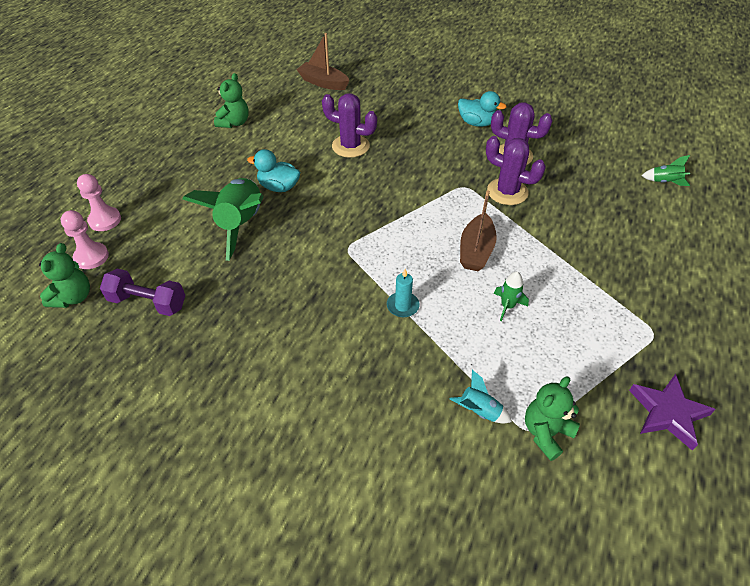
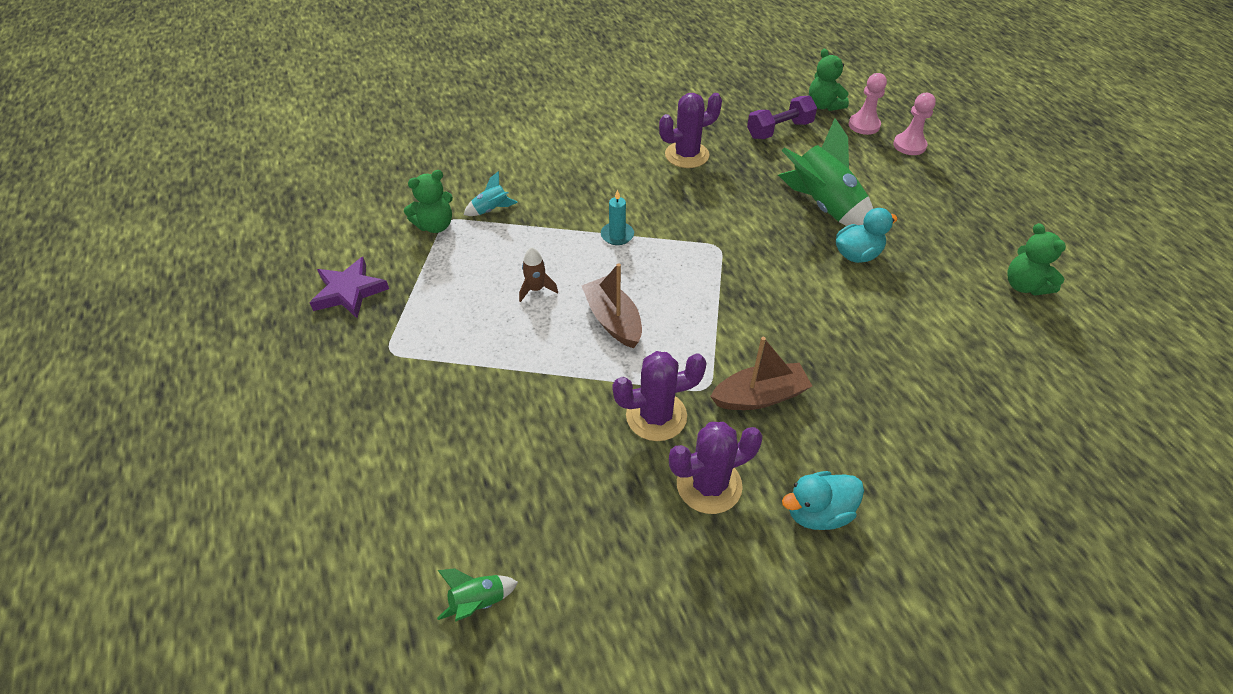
camera: 135 degrees right, 0 degrees up
(323, 83) = (1079, 422): brown boat -> brown boat (760, 396)
(350, 146) = (882, 348): purple cactus -> purple cactus (687, 155)
(507, 306) = (536, 289): green rocket -> brown rocket
(546, 433) = (435, 225): green teddy bear -> green teddy bear turned 60 degrees clockwise

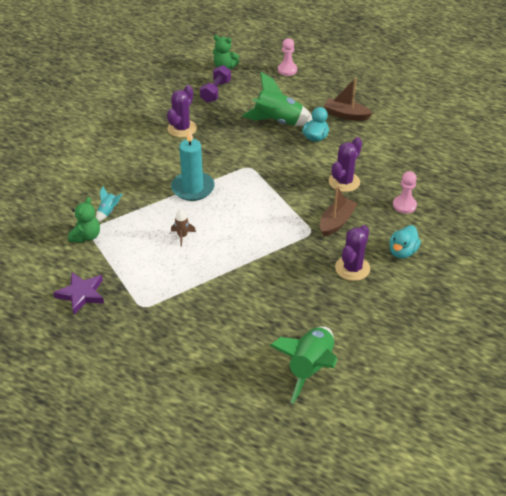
camera: 40 degrees left, 5 degrees down
(478, 602) = (310, 368): green rocket -> green rocket, size x2.19
(613, 320) = (237, 228): brown boat -> brown boat (346, 115)
(617, 235) = (193, 188): turquoise candle -> turquoise candle, size x2.01
(656, 416) = (302, 256): purple cactus -> purple cactus (344, 182)
(864, 125) = (255, 69): pink pawn -> pink pawn (404, 205)
(1024, 285) = (395, 115): green teddy bear -> none

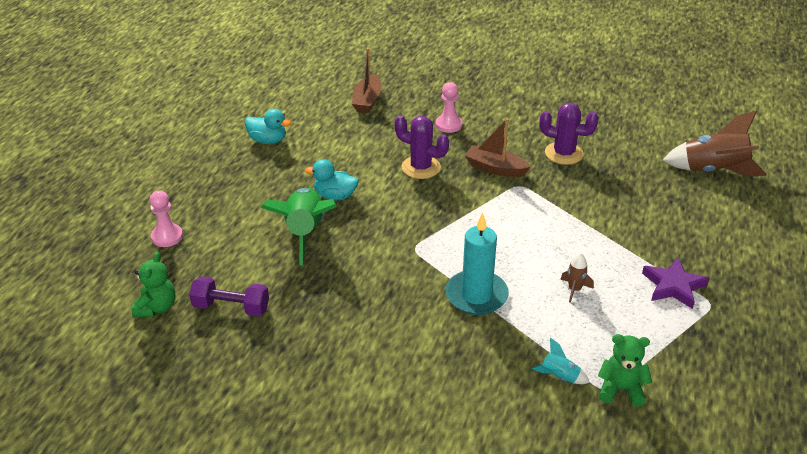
camera: 100 degrees left, 5 degrees down
(81, 294) = (726, 367): purple star -> purple star (673, 286)
(182, 128) = (338, 331): purple cactus -> none
(310, 368) = (713, 171): green rocket -> brown rocket
(346, 115) = (280, 174): brown boat -> brown boat (367, 101)
(402, 252) = (523, 124): turquoise duck -> turquoise duck (268, 140)

